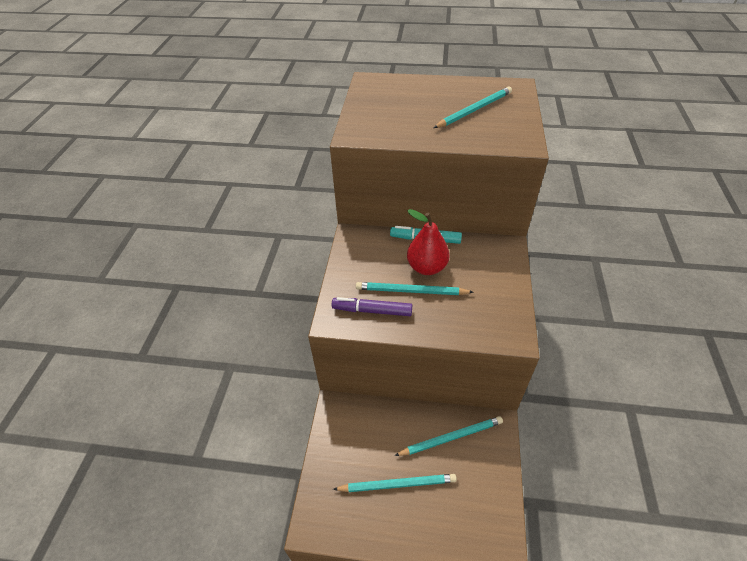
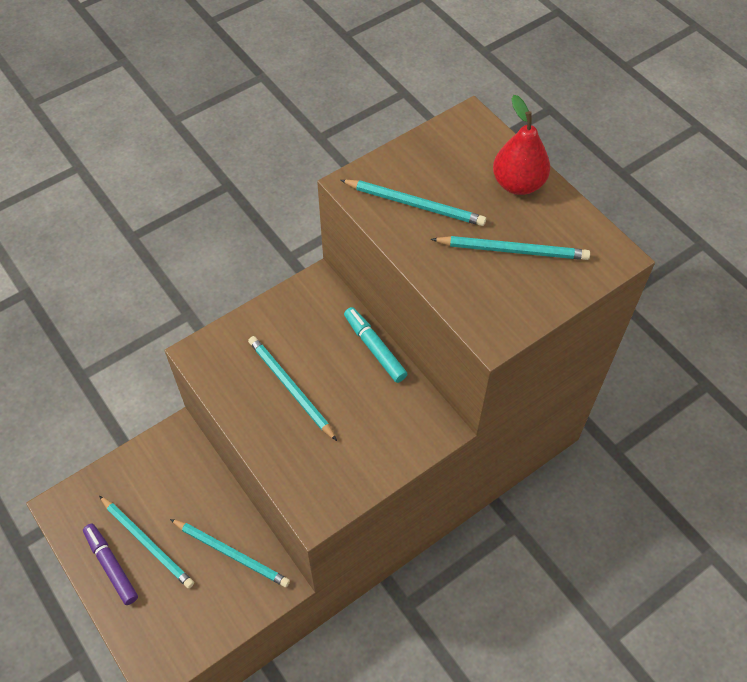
camera: 45 degrees right, 10 degrees up
(372, 311) = (236, 375): purple marker -> purple marker (111, 566)
(399, 123) = (415, 204): none -> turquoise pencil
(426, 267) = (335, 378): red pear -> red pear (518, 184)

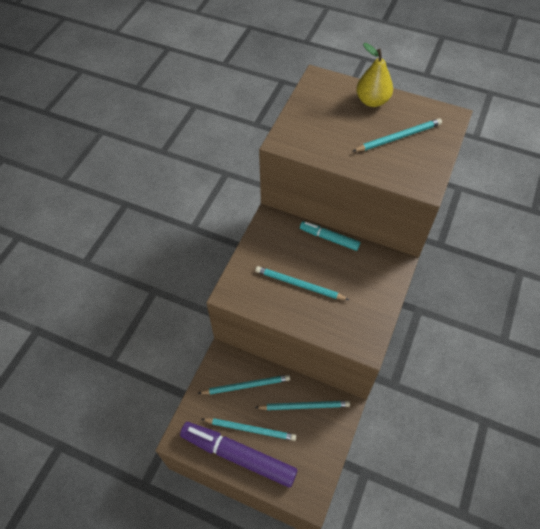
camera: 30 degrees left, 0 degrees up
(111, 566) = (238, 455): purple marker -> purple marker, size x1.85
(415, 204) = (326, 137): turquoise pencil -> turquoise pencil (246, 385)
(518, 184) = (372, 101): red pear -> yellow pear

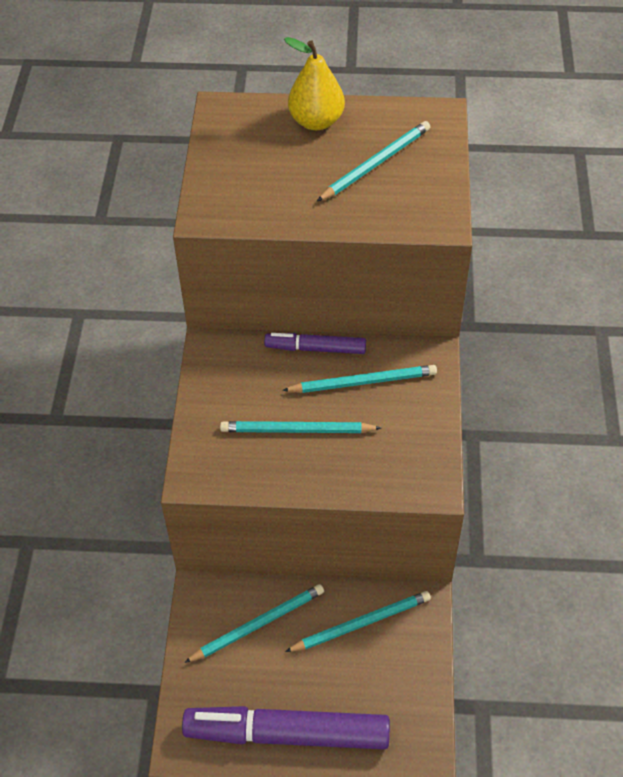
camera: 20 degrees left, 5 degrees down
(250, 429) = (290, 687): turquoise pencil -> turquoise pencil (363, 382)
(329, 238) = (315, 348): turquoise marker -> purple marker

